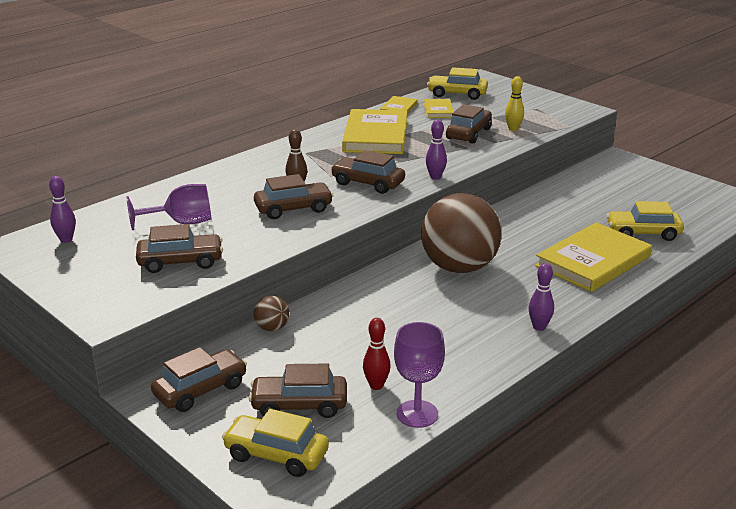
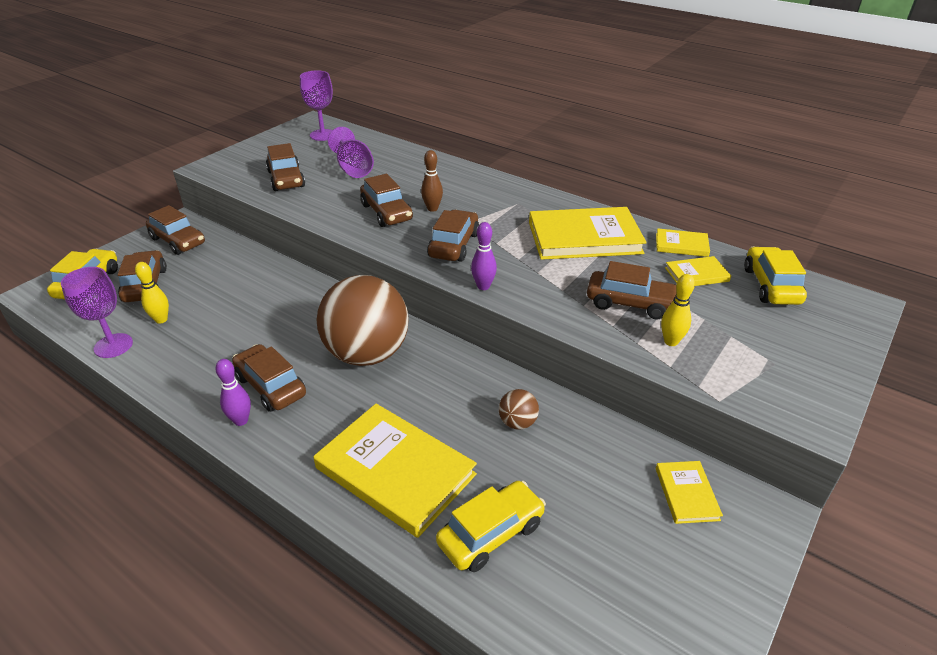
camera: 80 degrees right, 10 degrees up
(66, 240) = (323, 135): purple bowling pin -> purple goblet
(272, 328) = (258, 258): brown ball -> brown ball (517, 422)
(376, 385) = (161, 320): red bowling pin -> yellow bowling pin
(496, 314) = (271, 386): none -> brown car
(605, 175) = (686, 494): none -> yellow book
(643, 233) = (491, 534): yellow car -> yellow car turned 60 degrees clockwise

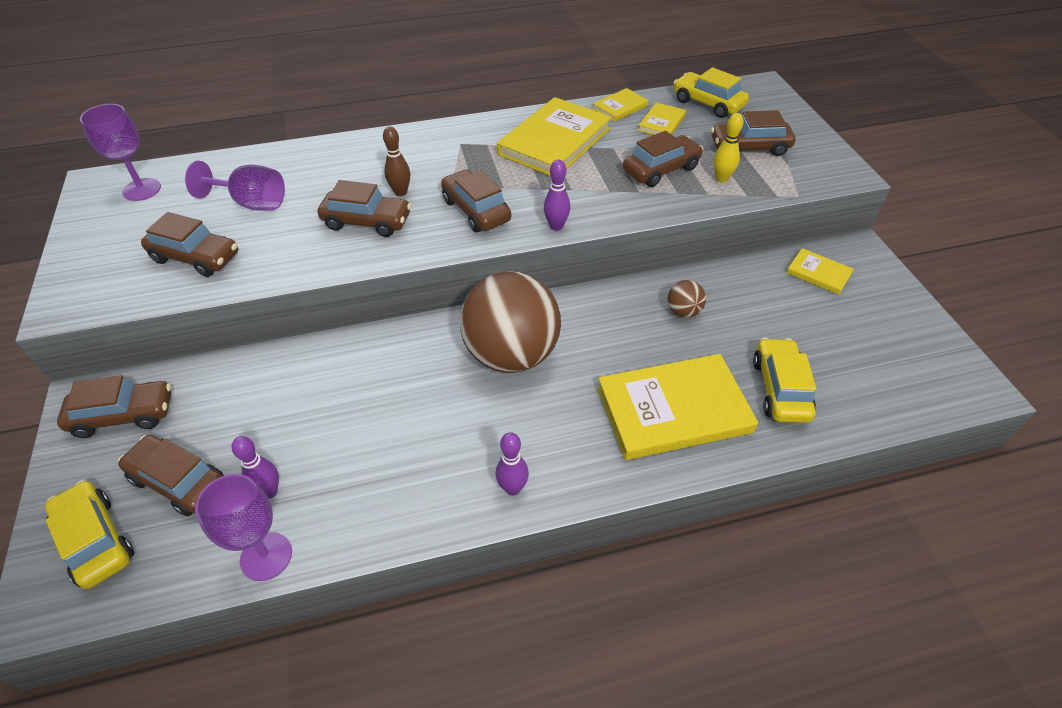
camera: 50 degrees left, 10 degrees up
(161, 320) = (269, 492): yellow bowling pin -> purple bowling pin
(271, 386) = (485, 444): brown car -> brown car (749, 147)

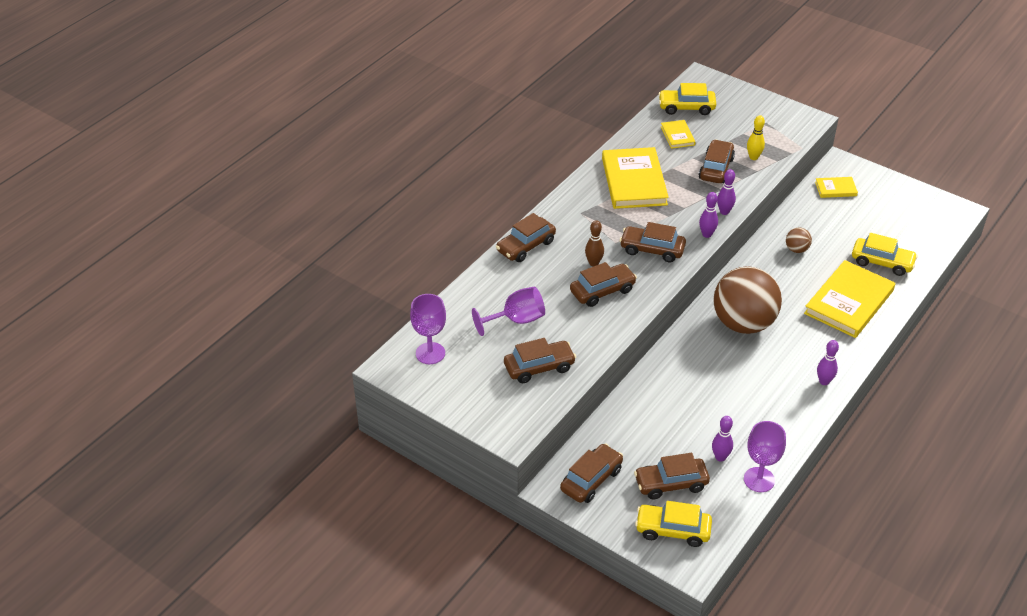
camera: 40 degrees left, 5 degrees down
(609, 214) = (724, 212): none -> purple bowling pin
(620, 107) = (639, 136): yellow book -> none
(749, 147) = (744, 128): brown car -> brown car (526, 246)
(780, 389) = (882, 262): yellow car -> yellow car turned 150 degrees clockwise

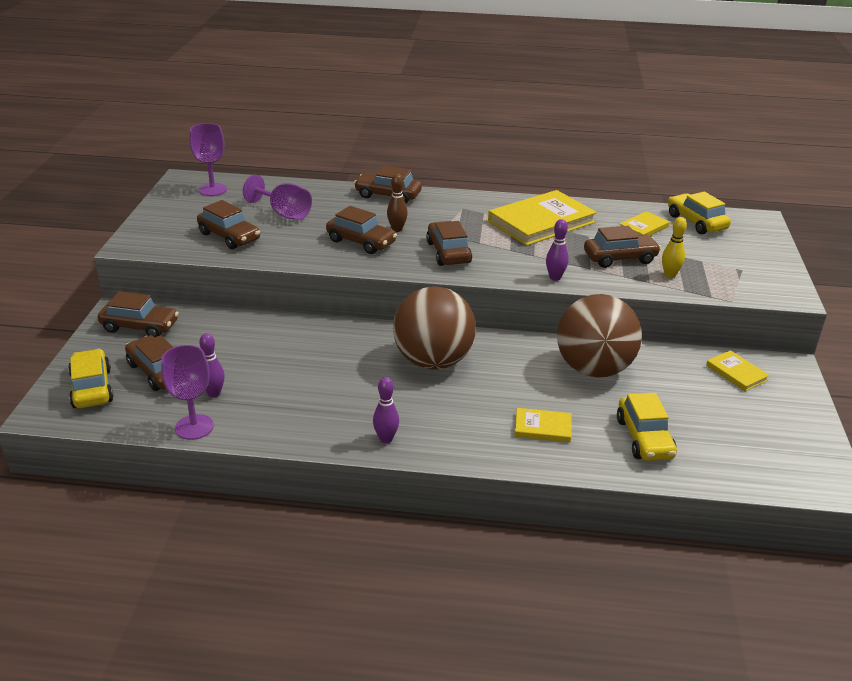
camera: 60 degrees right, 10 degrees down
(707, 234) = (506, 276): purple bowling pin -> none
(796, 249) = (593, 369): brown ball -> brown ball, size x2.46
(849, 302) = (542, 427): yellow book -> yellow book, size x0.48

